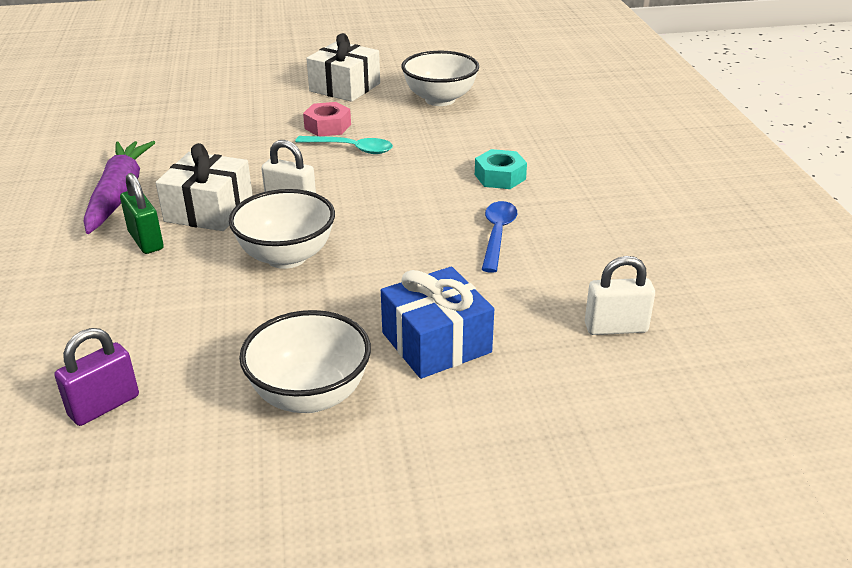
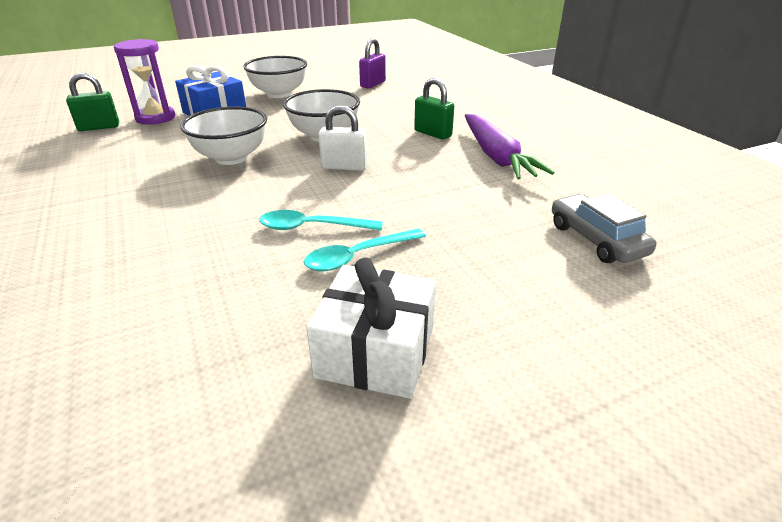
camera: 165 degrees right, 0 degrees up
(153, 116) = (596, 239): none -> grey car
(209, 210) = (409, 155): white gift -> none
(327, 126) = (358, 256): pink nut -> turquoise spoon
(440, 99) = (192, 345): white bowl -> white bowl (231, 158)
(497, 235) = (158, 165): blue spoon -> none
(500, 177) = (136, 215): turquoise nut -> none
(534, 342) = (155, 118): none -> purple hourglass
(615, 328) = (99, 127): white padlock -> green padlock

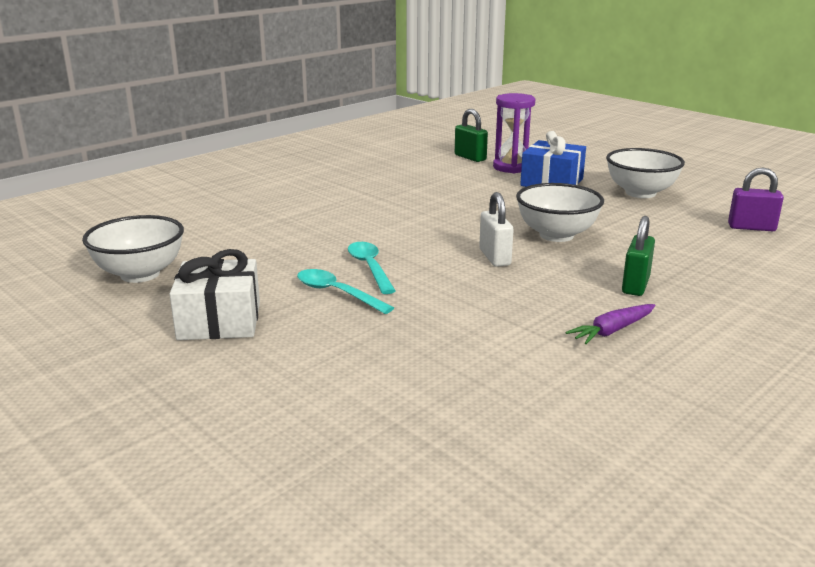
camera: 70 degrees right, 10 degrees down
(231, 158) = (464, 212): white bowl -> white bowl (140, 274)
(496, 156) = (612, 331): purple carrot -> purple carrot, size x0.55
(596, 239) = (449, 408): grey car -> none

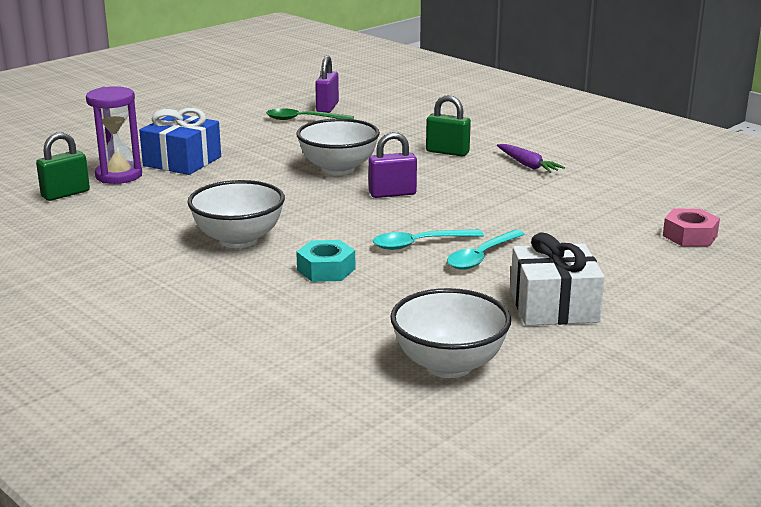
camera: 90 degrees left, 0 degrees up
(322, 234) = (326, 269): none -> turquoise nut
(381, 425) = (689, 236): none -> pink nut
(494, 257) = (392, 194): white padlock -> purple padlock
(640, 193) = (230, 131): white bowl -> white bowl (238, 240)
(699, 218) = (303, 119): none -> green spoon

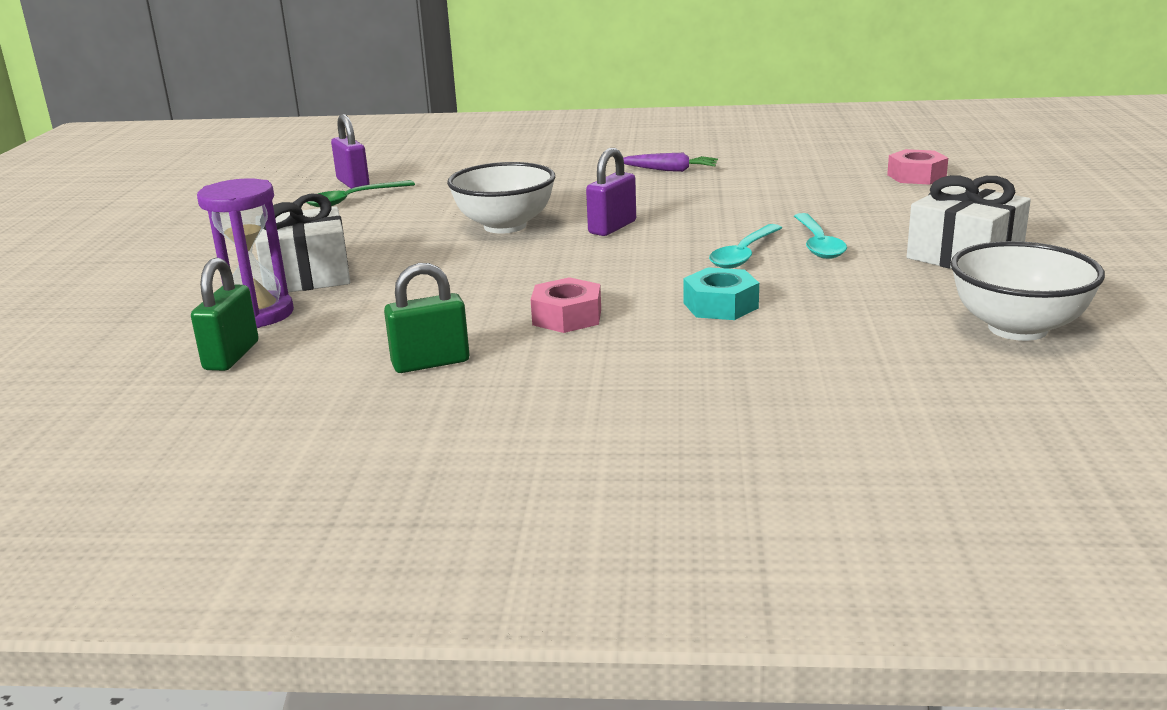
camera: 40 degrees left, 0 degrees up
(182, 161) = (306, 275): blue gift -> white gift
(238, 240) = (567, 317): white bowl -> pink nut
(447, 152) = (573, 182): green padlock -> green padlock (430, 363)

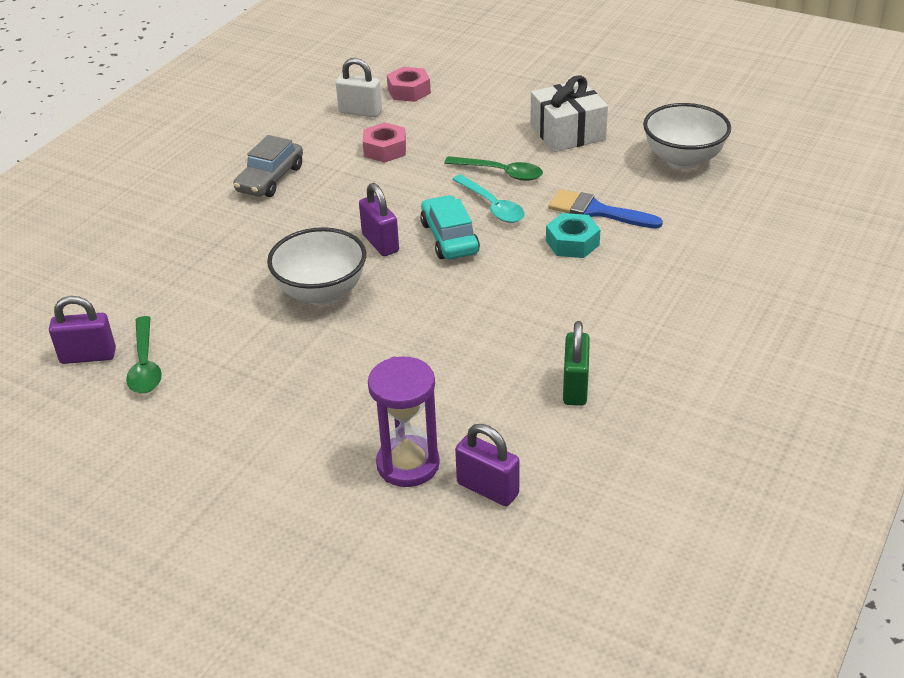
camera: 65 degrees left, 15 degrees up
(231, 356) = (487, 489): green padlock -> purple padlock
(306, 275) = (337, 424): white gift -> none
(567, 317) = (541, 309): pink nut -> pink nut (385, 149)
(656, 250) = (449, 238): none -> turquoise car
(669, 170) = (270, 179): purple carrot -> grey car
(808, 304) = (597, 211): none -> blue brush
(818, 244) = (500, 173): turquoise spoon -> green spoon
(839, 170) = (360, 112): none -> white padlock

